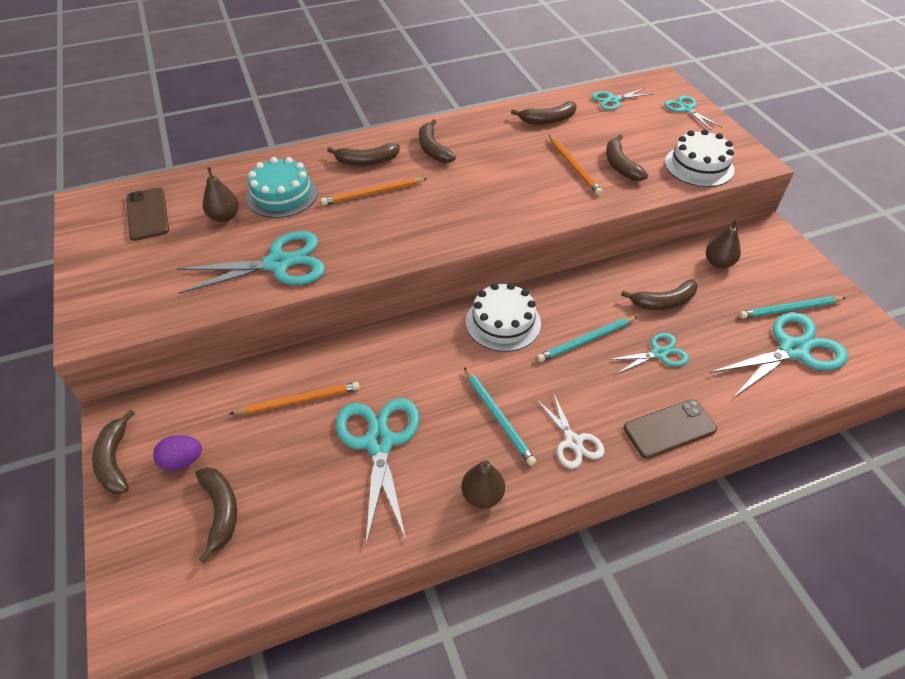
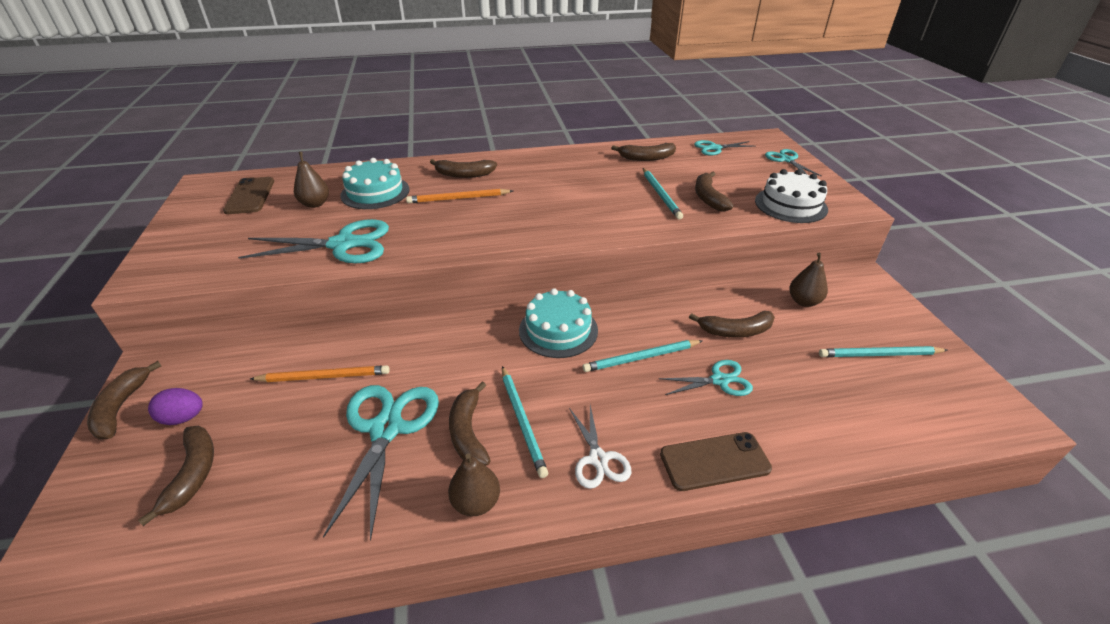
camera: 10 degrees right, 10 degrees down
(433, 149) = (529, 171): brown banana -> brown banana (468, 432)
(503, 322) = (558, 330): white cake -> turquoise cake
(574, 166) = (660, 195): orange pencil -> turquoise pencil
(793, 350) = (878, 397): turquoise scissors -> none

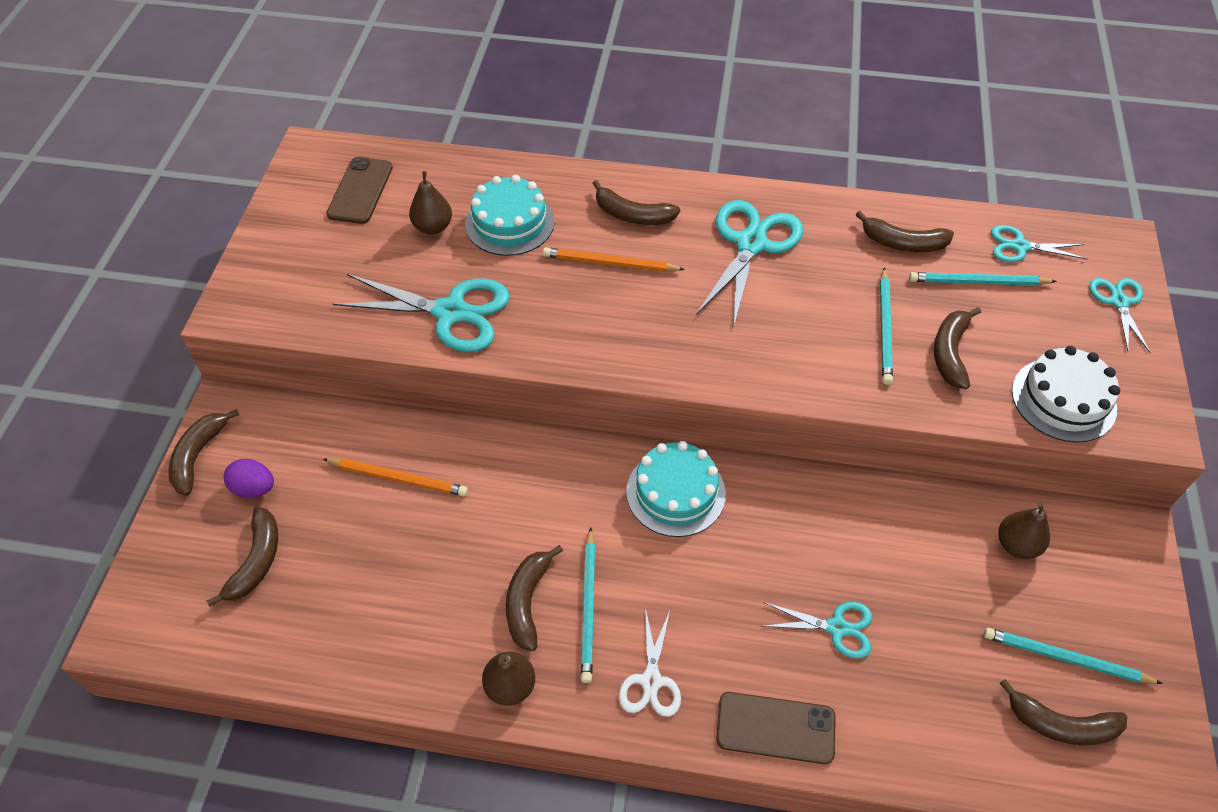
camera: 20 degrees right, 15 degrees up
(386, 429) = (446, 569): turquoise scissors -> turquoise scissors (751, 244)
(641, 358) = (758, 565): turquoise pencil -> turquoise pencil (978, 282)
(735, 331) = (896, 563): brown banana -> brown banana (1061, 724)

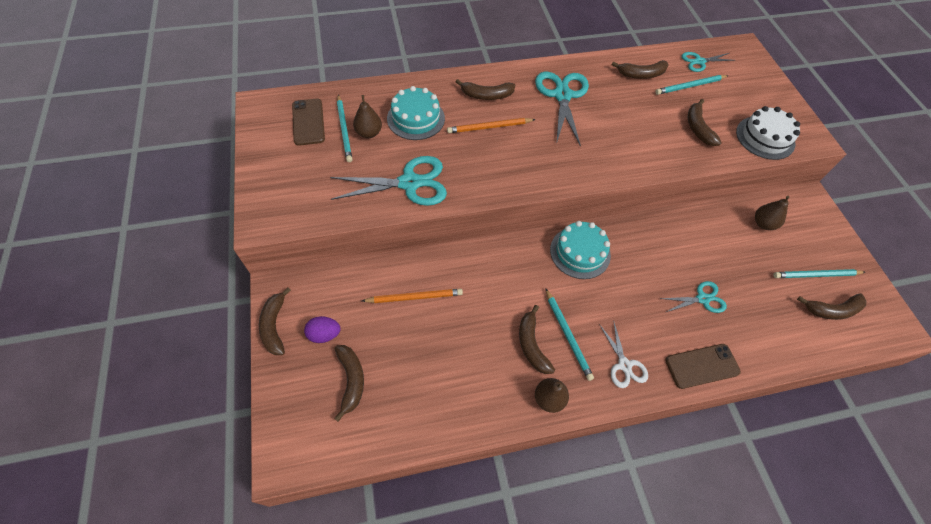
camera: 25 degrees left, 5 degrees up
(885, 328) = (658, 124): turquoise pencil -> turquoise pencil (344, 129)
(1119, 302) = (761, 79): turquoise scissors -> none

